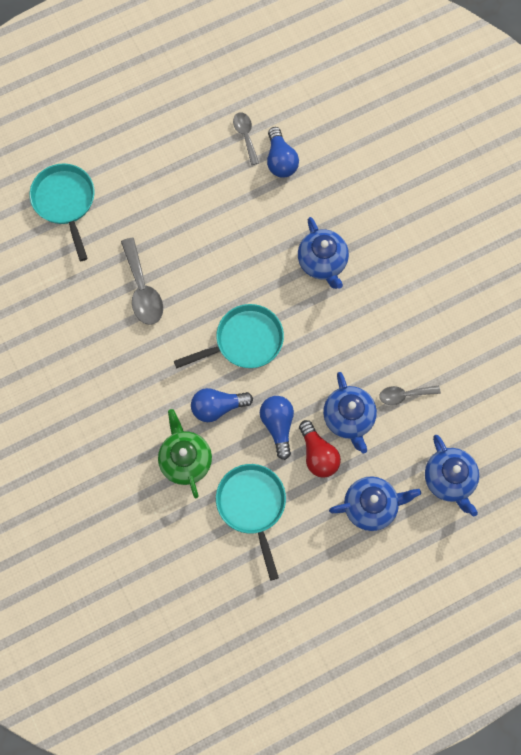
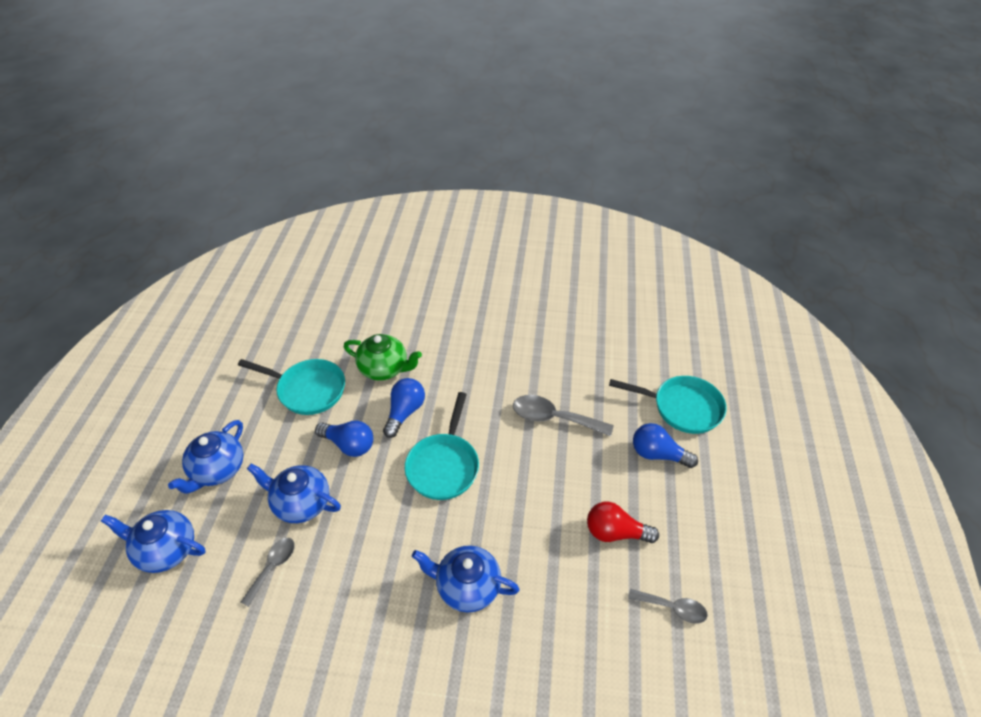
camera: 125 degrees right, 25 degrees down
(280, 160) = (618, 625): blue light bulb -> blue light bulb (657, 454)
(318, 455) = (297, 458): red light bulb -> red light bulb (615, 532)

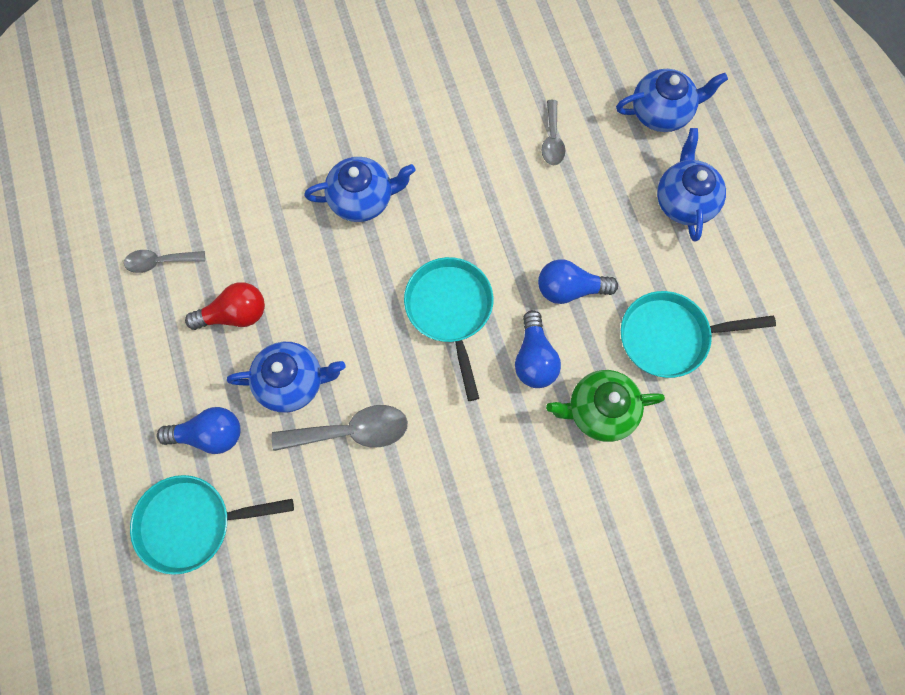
camera: 155 degrees right, 25 degrees up
(301, 503) = (572, 205): blue teapot -> blue teapot (292, 382)

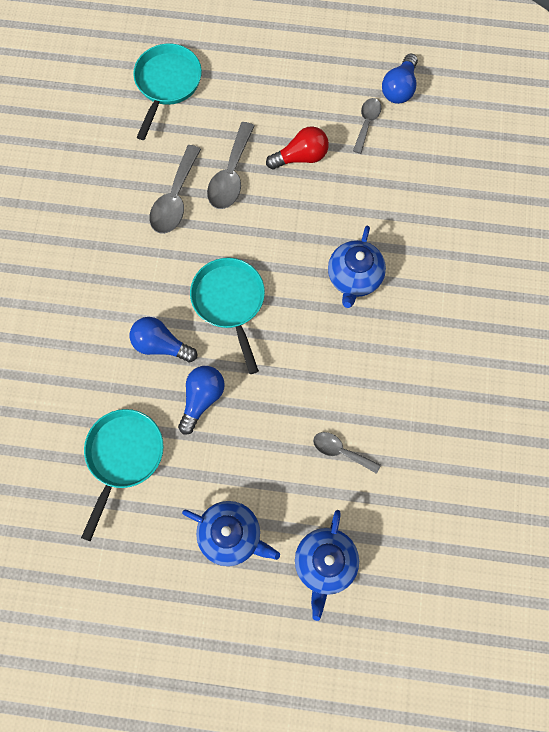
camera: 115 degrees right, 0 degrees up
(210, 435) = (220, 113): blue light bulb -> blue light bulb (399, 88)
(235, 314) = (301, 157): red light bulb -> red light bulb turned 120 degrees counterclockwise
(292, 382) = (231, 175): blue teapot -> grey spoon
(450, 310) = (230, 302): turquoise pan -> turquoise pan turned 120 degrees counterclockwise
(599, 411) = (97, 372): green teapot -> none

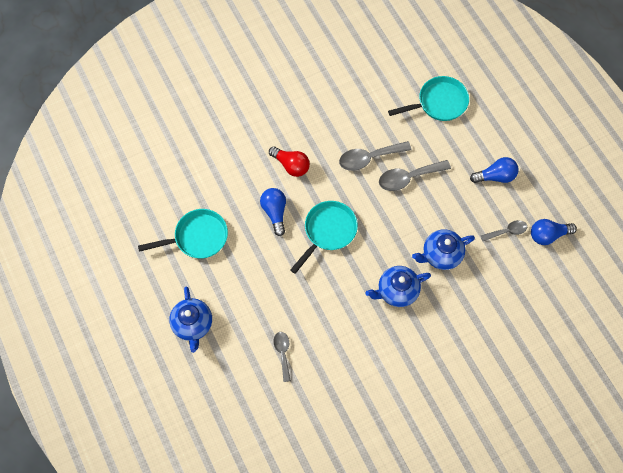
camera: 55 degrees right, 5 degrees down
(202, 398) = (259, 256): blue light bulb -> blue light bulb (495, 176)
(301, 157) = (452, 208): red light bulb -> red light bulb (291, 165)
(325, 563) = (211, 386): blue teapot -> blue teapot (441, 255)

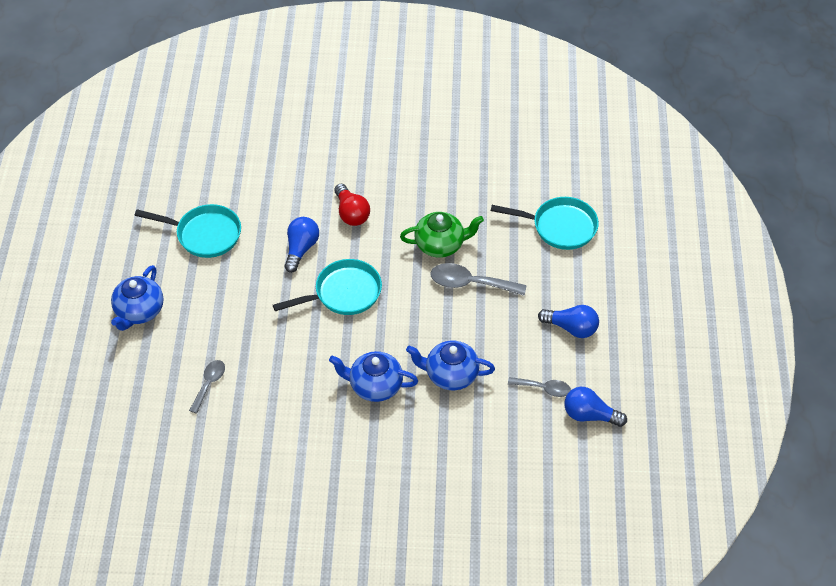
camera: 30 degrees right, 15 degrees down
(369, 158) = (440, 245): grey spoon -> green teapot

